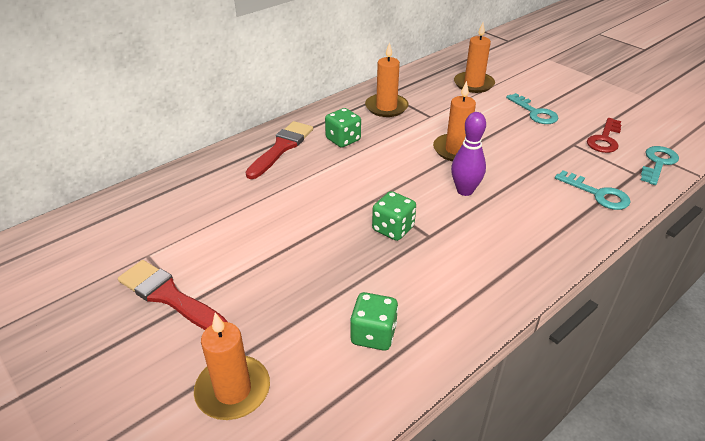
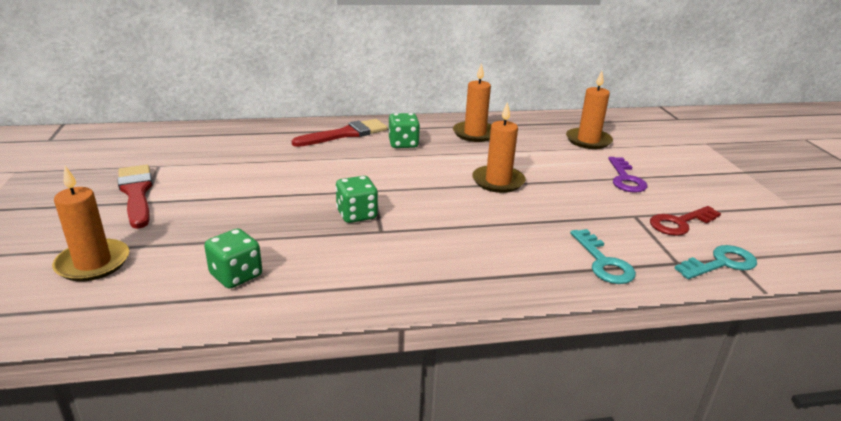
camera: 30 degrees right, 10 degrees down
(465, 190) = (462, 212): purple bowling pin -> none
(534, 112) = (625, 179): turquoise key -> purple key

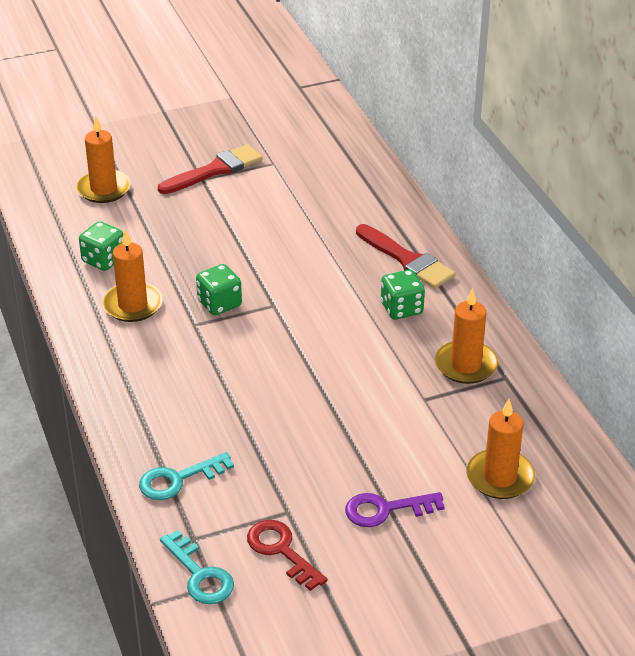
camera: 80 degrees right, 10 degrees up
(498, 181) = (331, 395): orange candle -> orange candle (133, 305)

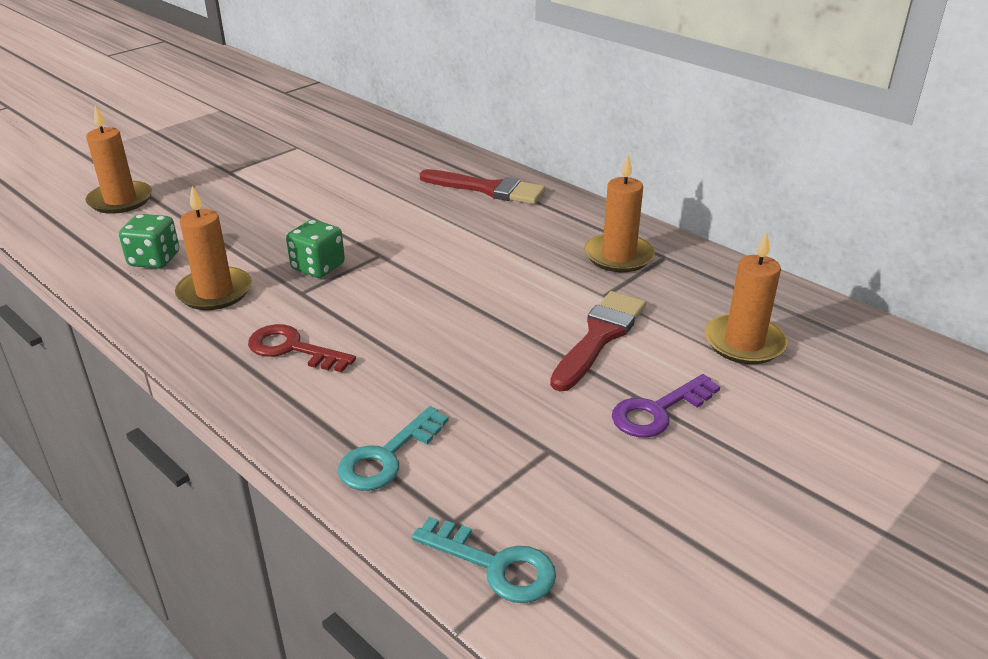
camera: 25 degrees left, 5 degrees down
(215, 170) = (239, 163): red brush -> red brush (599, 337)
(281, 551) = (576, 497): red key -> red key (292, 349)
(401, 308) = (515, 227): green dice -> none

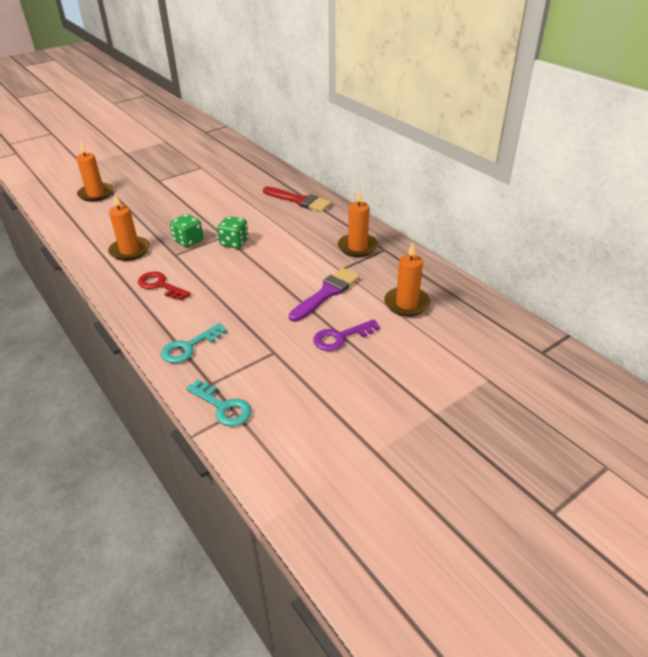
camera: 10 degrees right, 5 degrees up
(154, 260) = (104, 230): green dice -> green dice (234, 243)
(599, 337) = (326, 293): red brush -> purple brush

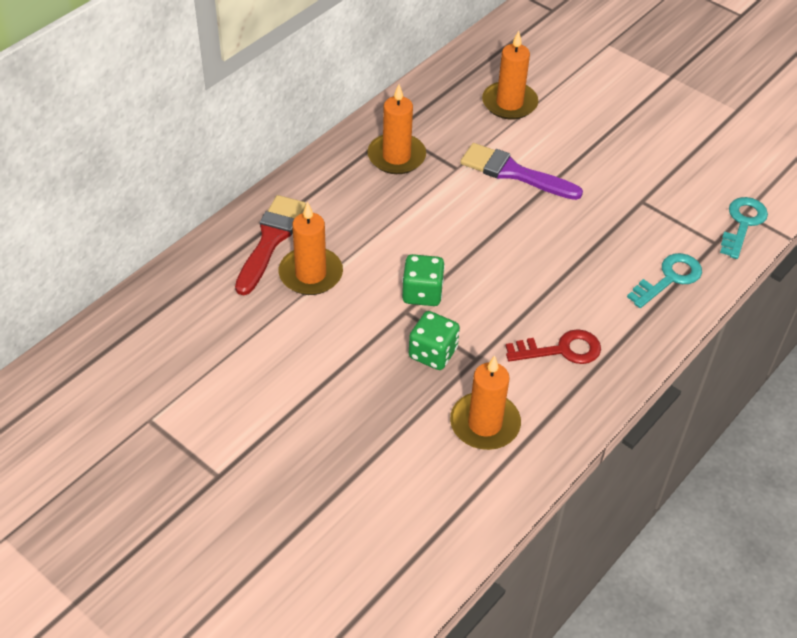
camera: 105 degrees left, 10 degrees up
(96, 194) = (297, 570): orange candle -> orange candle (310, 274)
(160, 285) = (561, 350): red key -> red key turned 120 degrees counterclockwise
(189, 347) = (669, 278): turquoise key -> turquoise key turned 75 degrees counterclockwise
(341, 337) = (592, 150): purple key -> none

